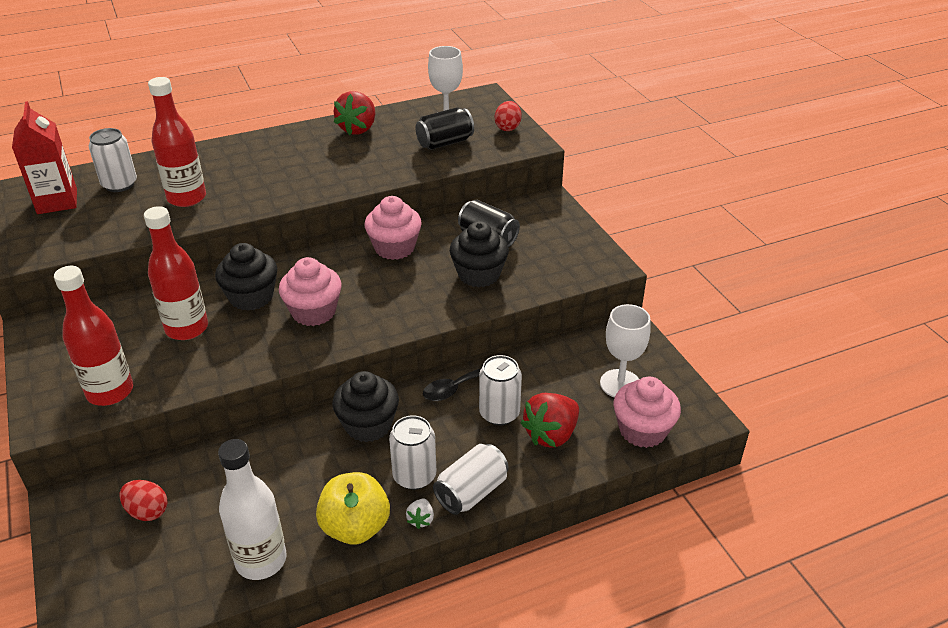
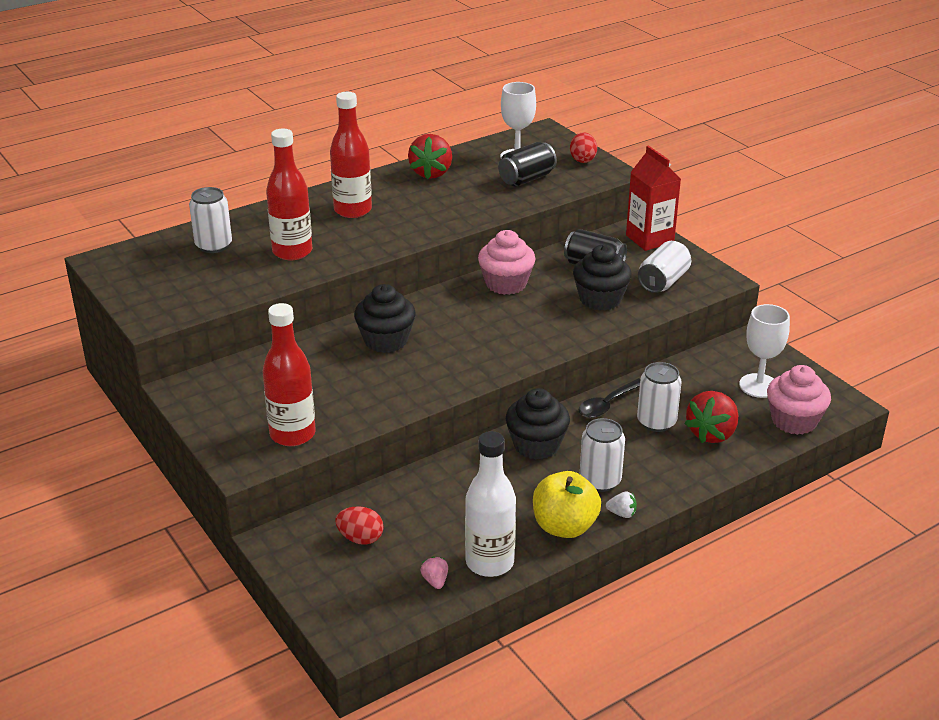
camera: 10 degrees left, 5 degrees down
(57, 201) = (158, 267): red carton -> red carton (649, 239)
(187, 328) = (337, 374): red bottle -> red bottle (353, 210)
(196, 575) = (435, 581): none -> pink strawberry
(313, 312) = (455, 347): pink cupcake -> none
(421, 519) = (622, 514): white strawberry -> white strawberry turned 75 degrees counterclockwise
(471, 492) = (658, 487): white can -> white can (663, 282)

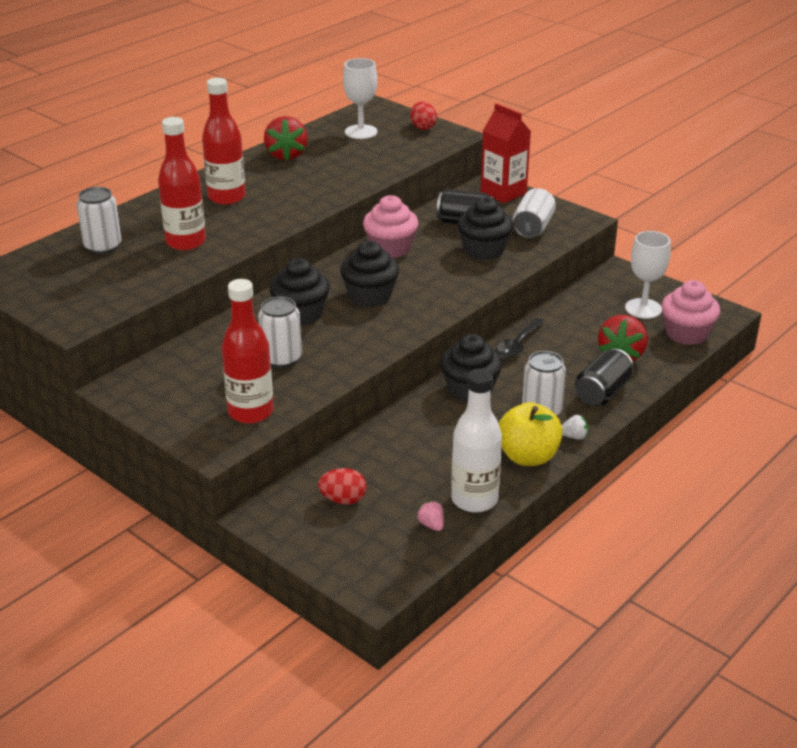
camera: 15 degrees left, 0 degrees up
(462, 332) = (370, 296): none -> black cupcake
(526, 179) = (379, 150): black can -> black can (602, 393)
(656, 422) = (568, 353): white can -> white can (281, 358)

